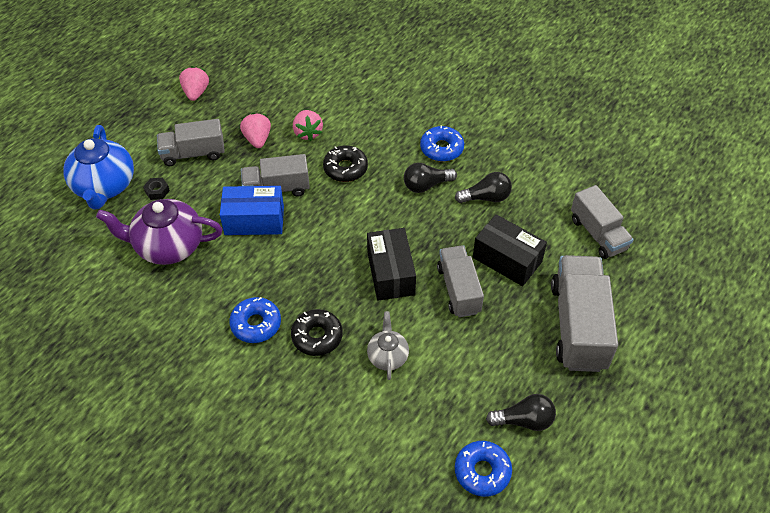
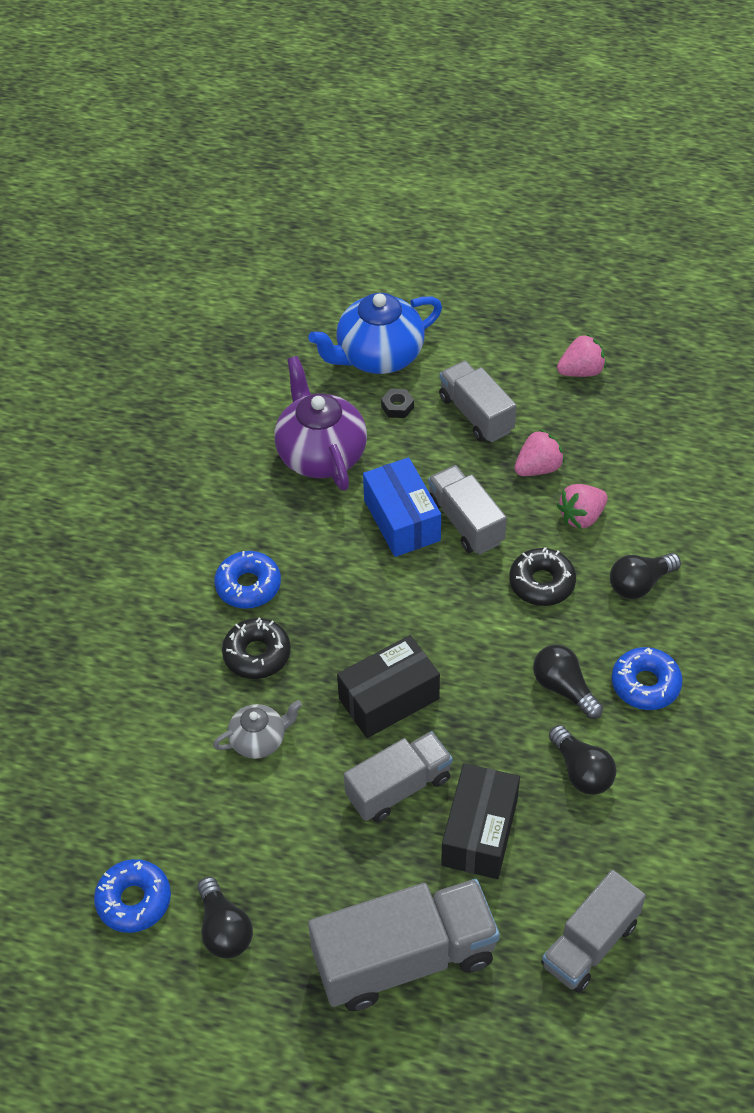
camera: 70 degrees right, 0 degrees up
(372, 125) = (639, 584): none -> black light bulb

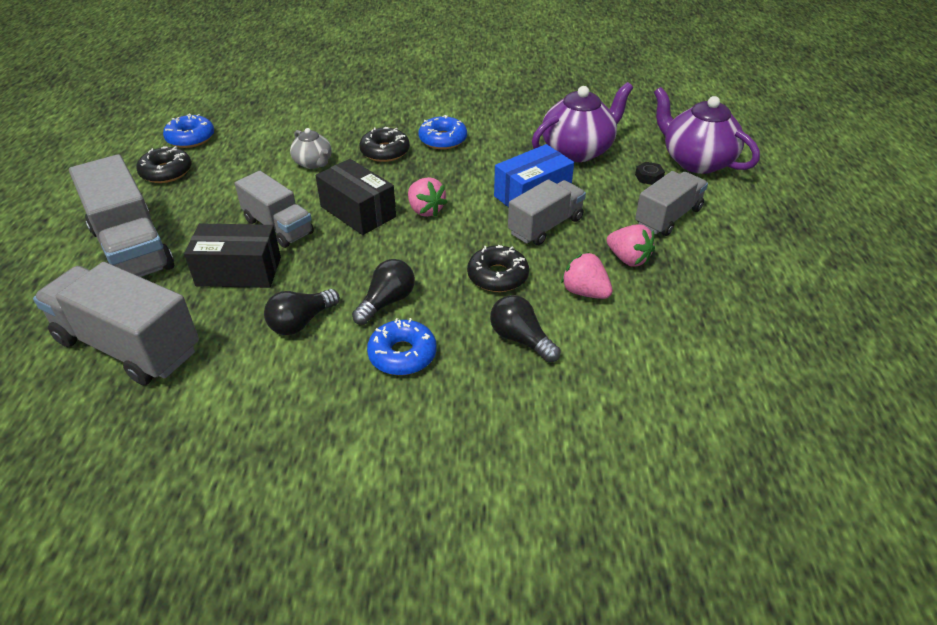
camera: 75 degrees right, 10 degrees down
(224, 929) = (166, 172): black light bulb -> black donut
(378, 356) = (696, 161): blue teapot -> purple teapot
(581, 371) = (766, 272): pink strawberry -> pink strawberry (425, 210)
(590, 944) = (128, 345): grey truck -> grey truck, size x1.56

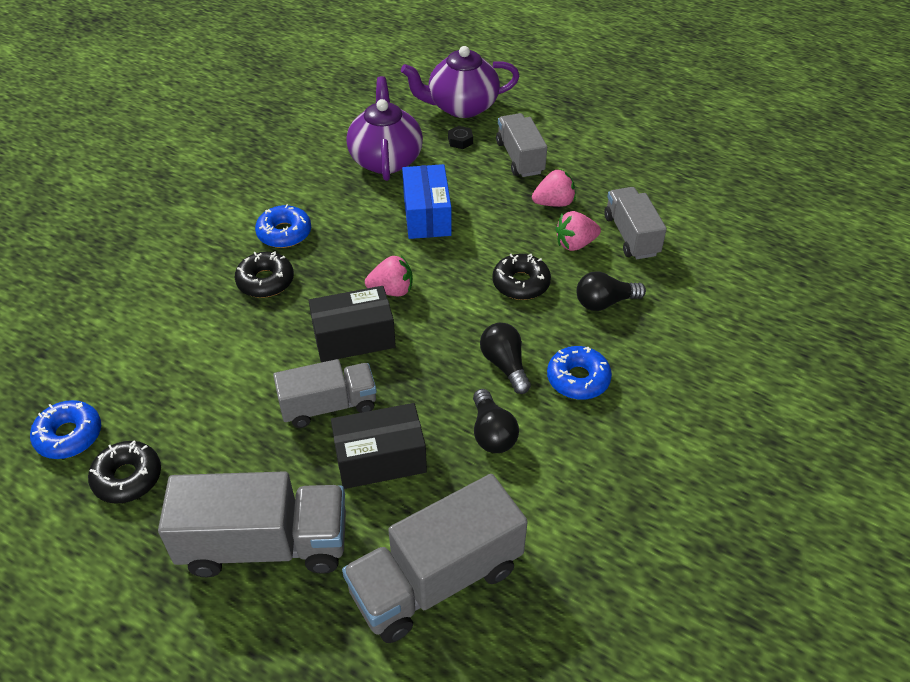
camera: 60 degrees left, 5 degrees up
(239, 271) = (380, 459): black box -> black box turned 45 degrees clockwise
(313, 163) = (234, 342): grey teapot -> none
(545, 226) = (477, 227): grey truck -> grey truck (631, 235)

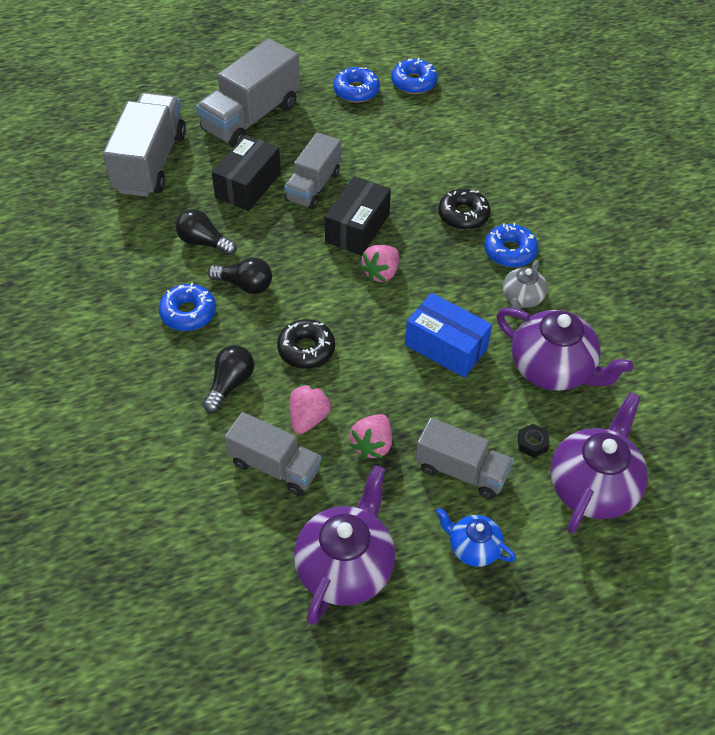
camera: 130 degrees right, 5 degrees up
(127, 478) = (356, 91): black donut -> blue donut
(332, 203) = (522, 298): none -> grey teapot
(564, 129) = (473, 548): none -> blue teapot
(646, 167) = (345, 567): none -> purple teapot

